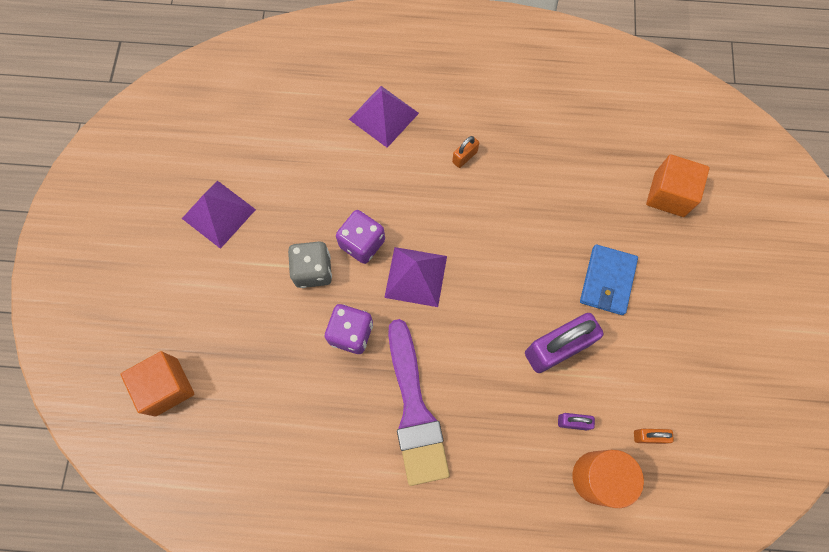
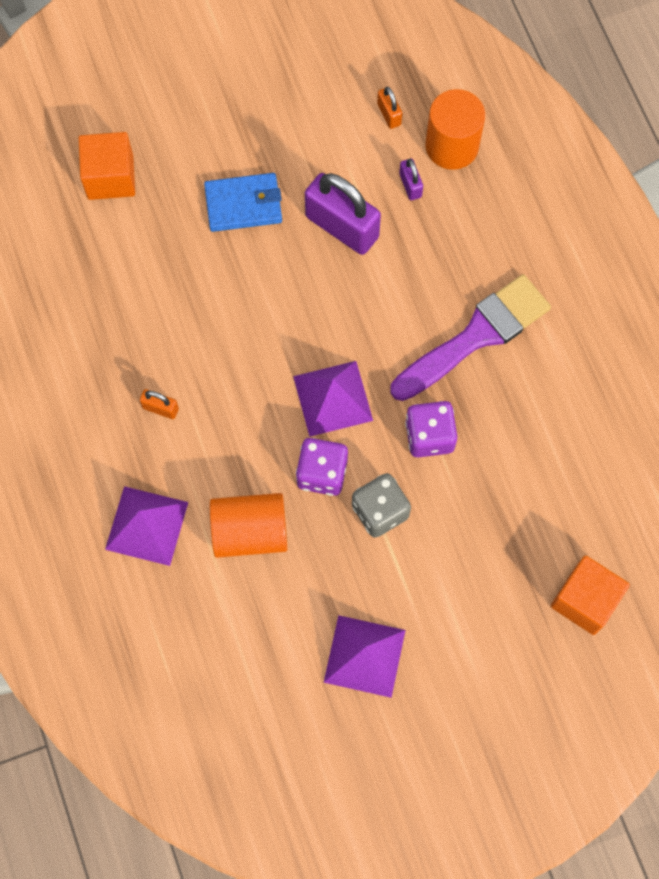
camera: 115 degrees left, 0 degrees up
(345, 178) = (250, 532): none -> orange cylinder

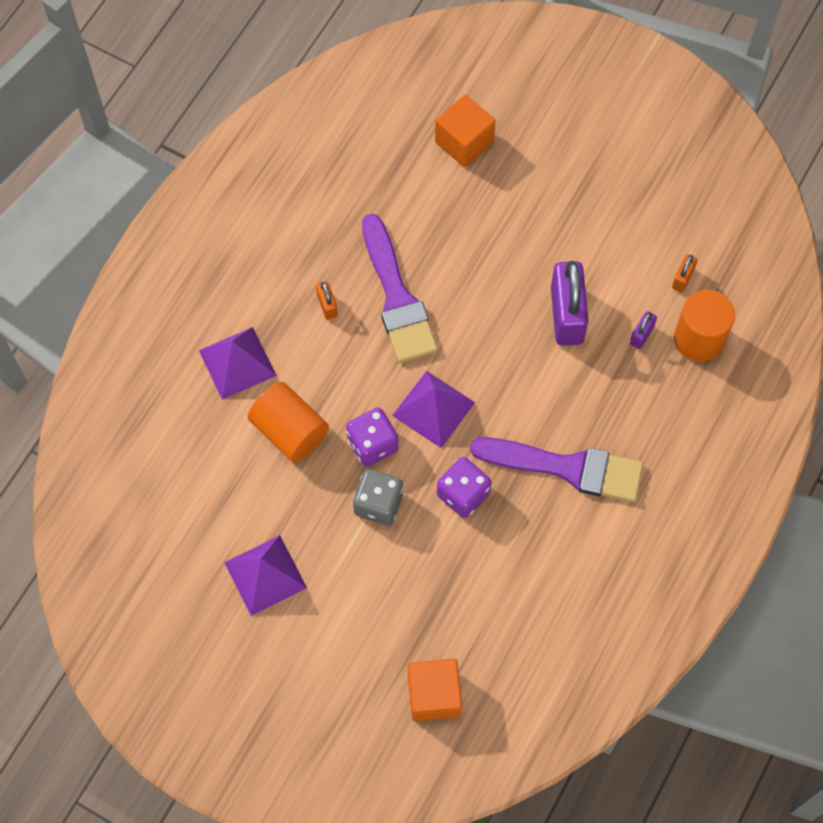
camera: 50 degrees right, 5 degrees down
(204, 345) = (396, 297): none -> purple brush
(243, 204) = (523, 240): blue wallet -> none

